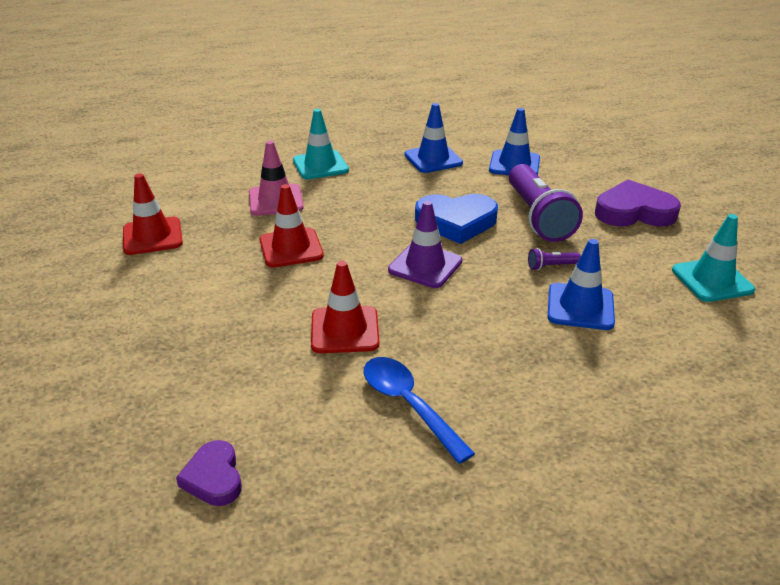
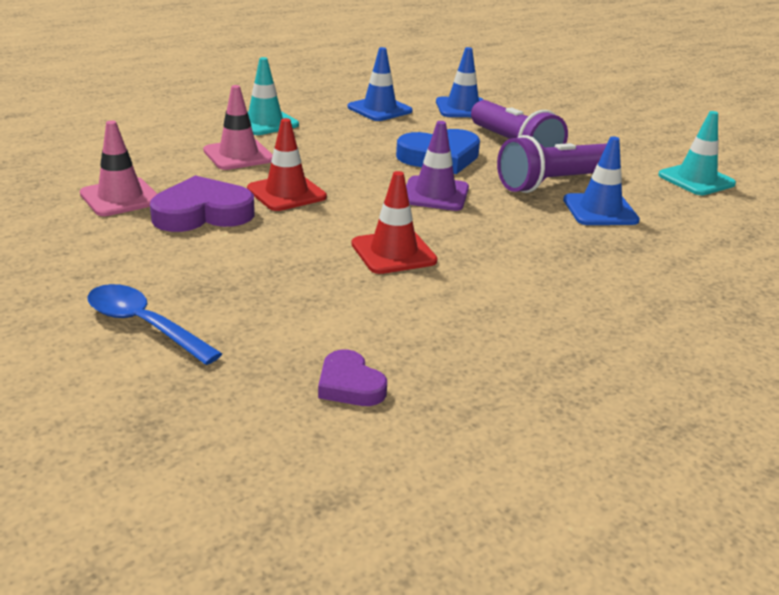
camera: 20 degrees left, 5 degrees down
(152, 236) = (120, 198): red traffic cone -> pink traffic cone
(408, 405) = (499, 301): blue spoon -> blue spoon (144, 325)
(551, 266) = (553, 183): purple flashlight -> purple flashlight, size x2.50
(634, 212) = (597, 136): purple heart -> purple heart (202, 213)

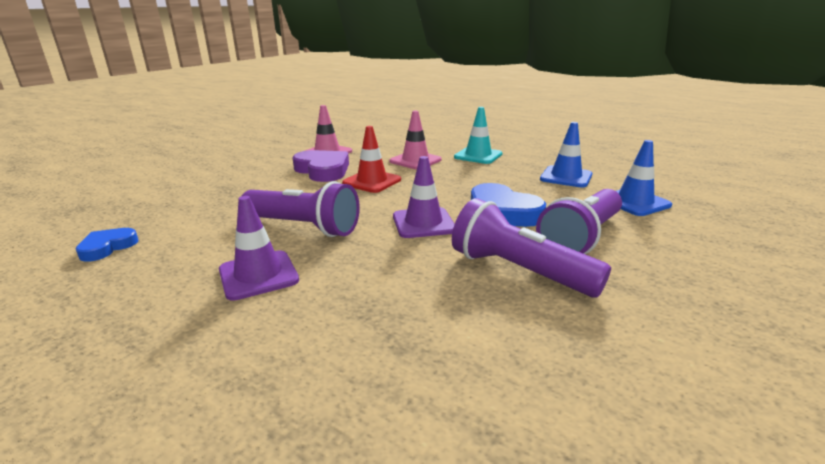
camera: 70 degrees right, 5 degrees down
(144, 325) = (181, 187): blue spoon -> none
(350, 385) = (107, 247): purple heart -> blue heart
(393, 252) = (303, 227): red traffic cone -> purple flashlight
(494, 289) = (258, 275): none -> purple traffic cone
(600, 210) = (480, 309): blue traffic cone -> none
(696, 180) = (695, 383): turquoise traffic cone -> none

